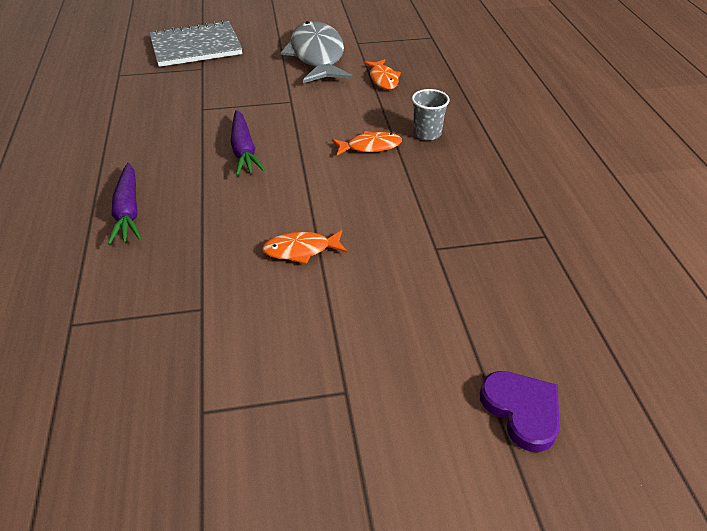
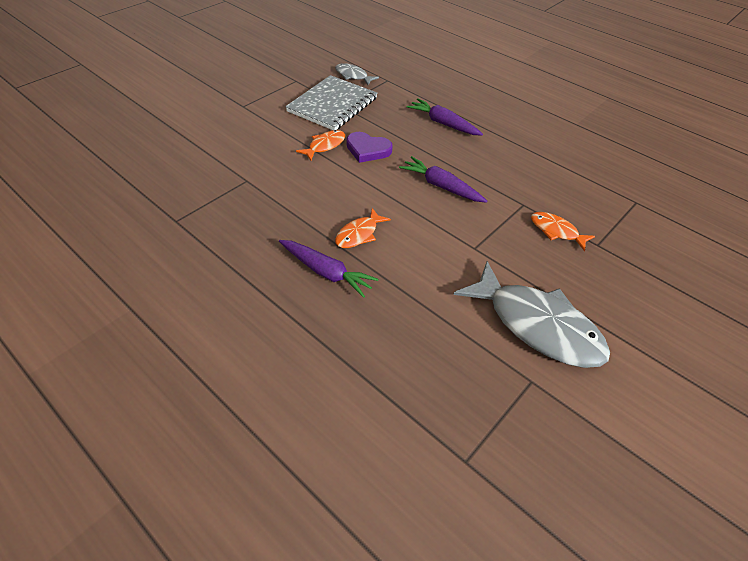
camera: 140 degrees right, 5 degrees up
(102, 366) = (353, 76): none -> grey fish
(196, 47) = (652, 268): grey notebook -> grey notebook (332, 105)
(383, 79) = (433, 326): orange fish -> orange fish (556, 231)
(427, 133) = (326, 272): grey cup -> purple carrot
(522, 410) = (156, 129): purple heart -> purple heart (367, 150)

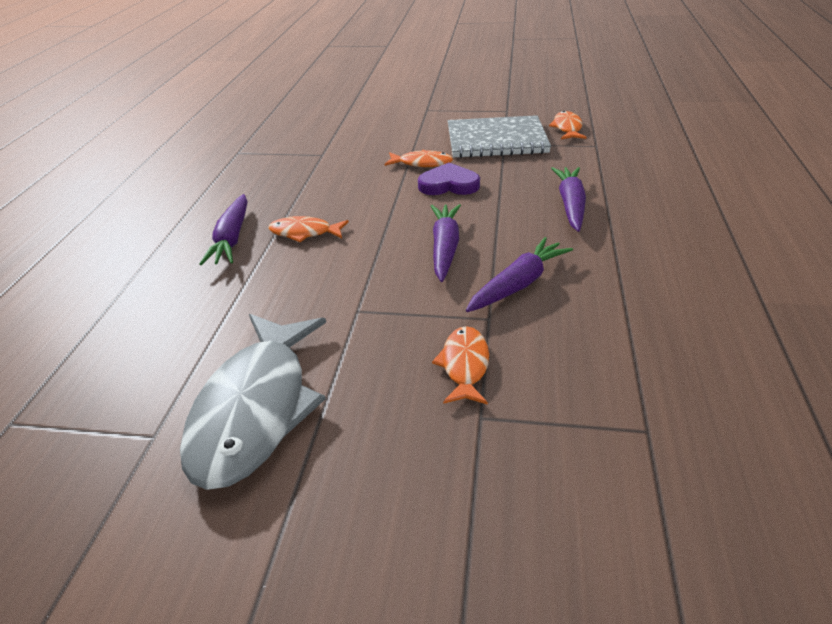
camera: 60 degrees right, 10 degrees down
(353, 76) = (567, 128): grey fish -> orange fish
(367, 150) = (448, 184): purple heart -> purple heart turned 105 degrees clockwise
(502, 180) = (518, 284): none -> purple carrot

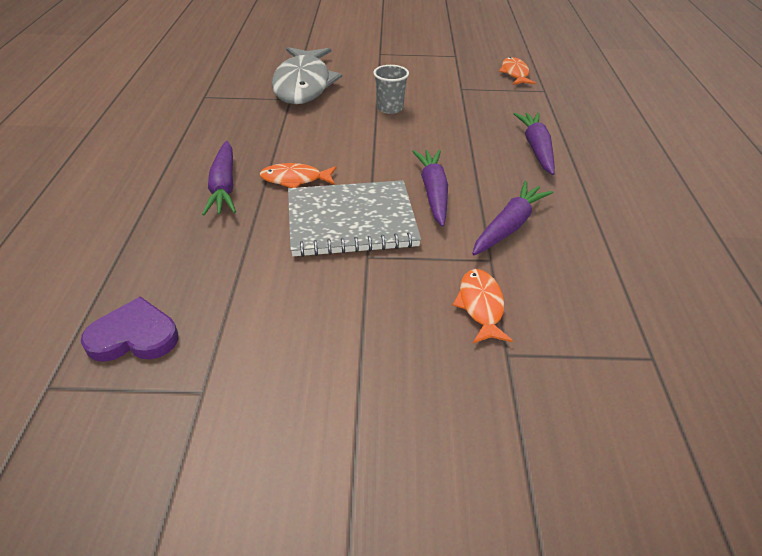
camera: 10 degrees left, 5 degrees up
(256, 409) = (296, 358): grey fish -> grey fish (303, 84)
(422, 163) = (390, 108): orange fish -> grey cup
(448, 184) = (420, 129): purple heart -> purple heart (134, 336)
(496, 140) = (453, 85): grey notebook -> grey notebook (351, 221)

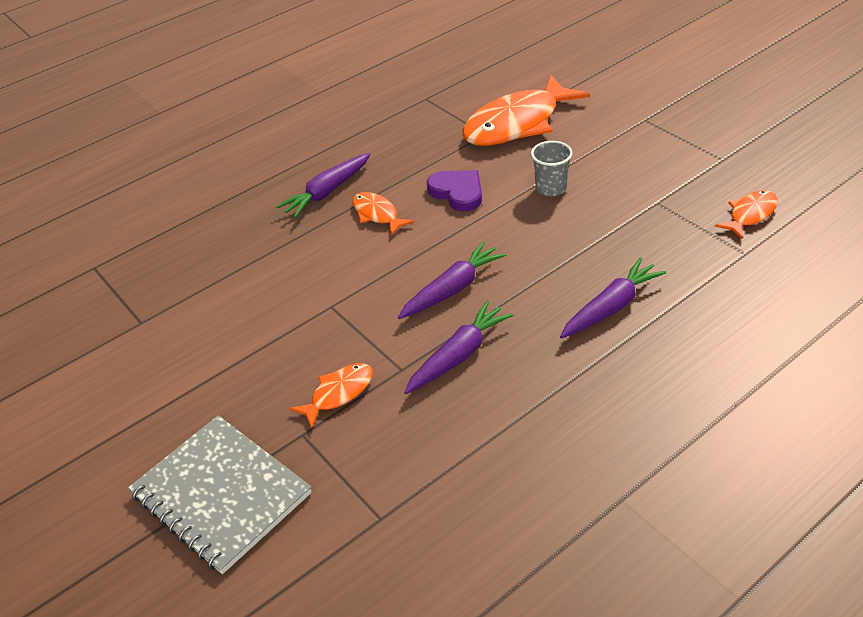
camera: 55 degrees right, 0 degrees up
(134, 336) = (155, 267): purple heart -> purple heart (457, 192)
(303, 84) = (517, 123): grey fish -> orange fish
(351, 221) = (361, 273): grey notebook -> grey notebook (221, 494)
(509, 226) = (458, 355): purple carrot -> purple carrot turned 45 degrees counterclockwise

